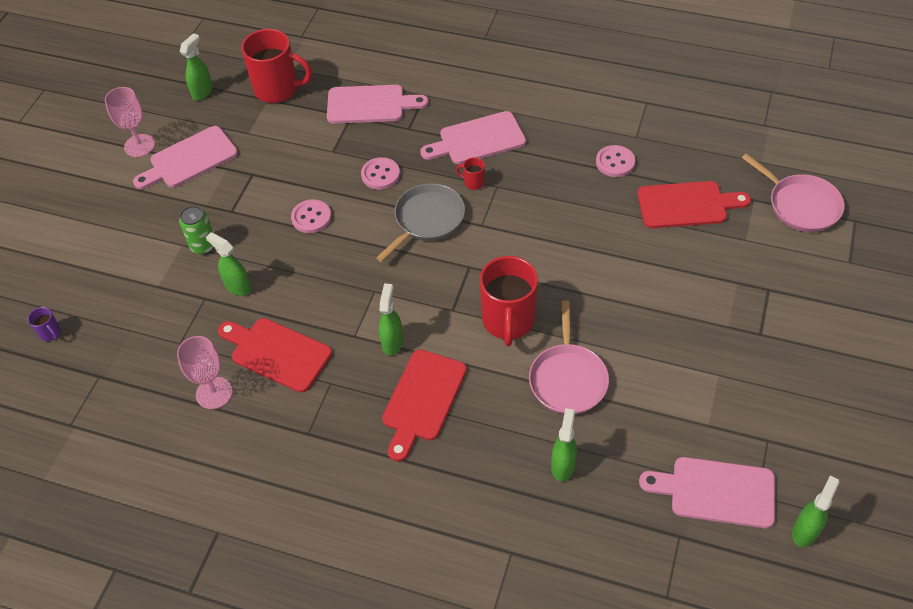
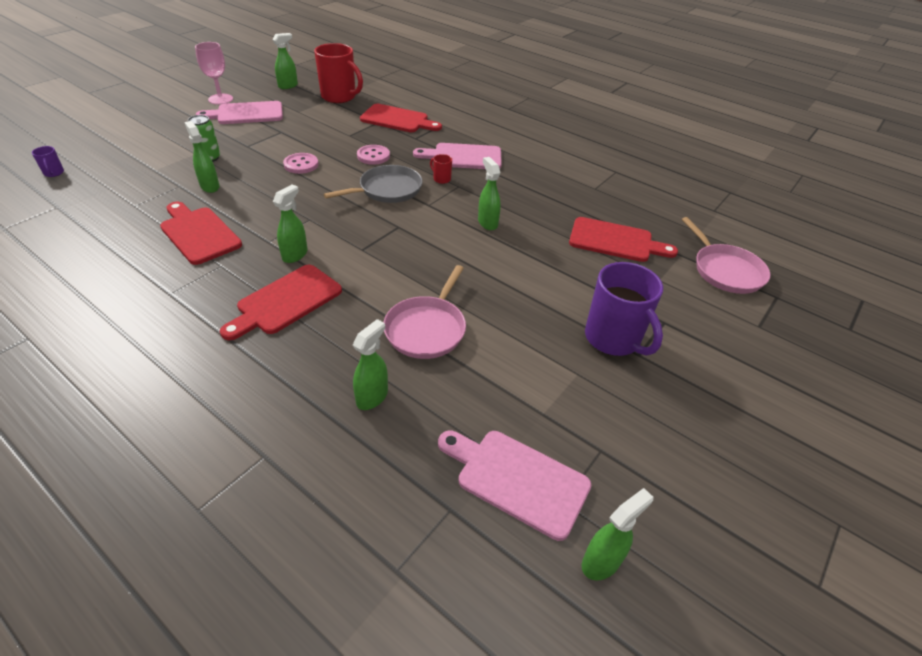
camera: 15 degrees right, 10 degrees down
(214, 393) = (126, 243): pink goblet -> none
(370, 105) = (397, 119): pink cutting board -> red cutting board
(508, 321) = (403, 271): red mug -> none
(553, 228) = (487, 223): none -> green spray bottle
(615, 162) = (567, 198): pink button -> none
(733, 326) = (613, 339): none -> purple mug

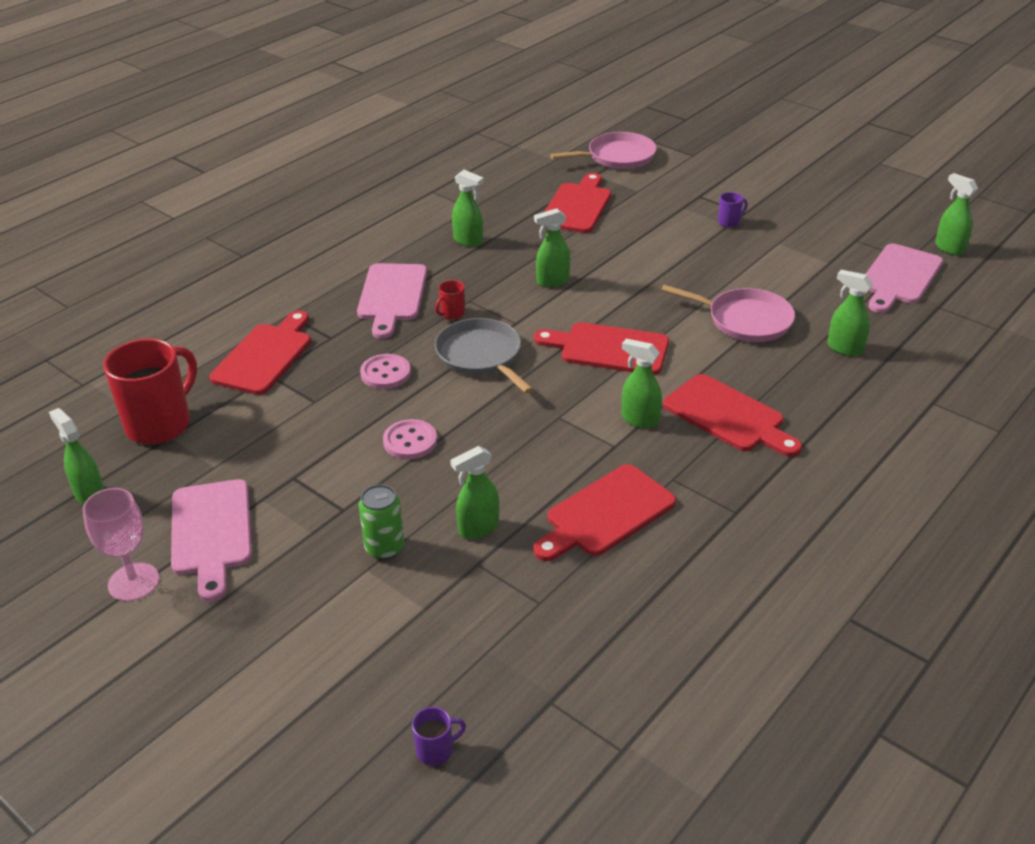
camera: 85 degrees left, 5 degrees down
(390, 246) = (608, 349): none -> red cutting board
(542, 186) = (468, 241): none -> green spray bottle
(613, 339) = (729, 222): purple mug -> purple mug, size x0.42

